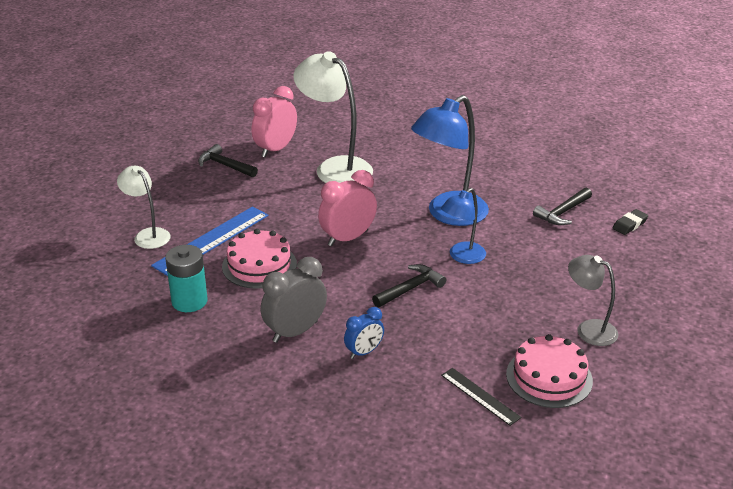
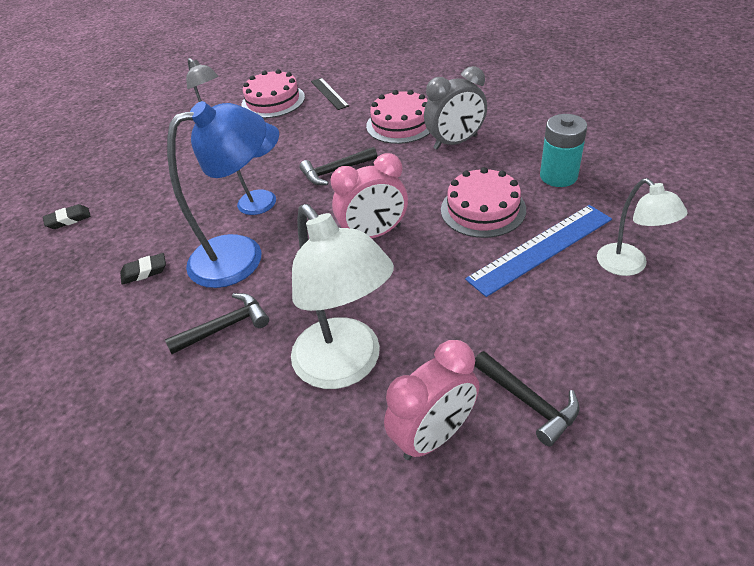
camera: 160 degrees left, 10 degrees up
(364, 352) = (401, 124): blue clock -> pink cake
(516, 197) = (144, 272): none -> black eraser
(562, 212) = (116, 243): black hammer -> black hammer (225, 327)

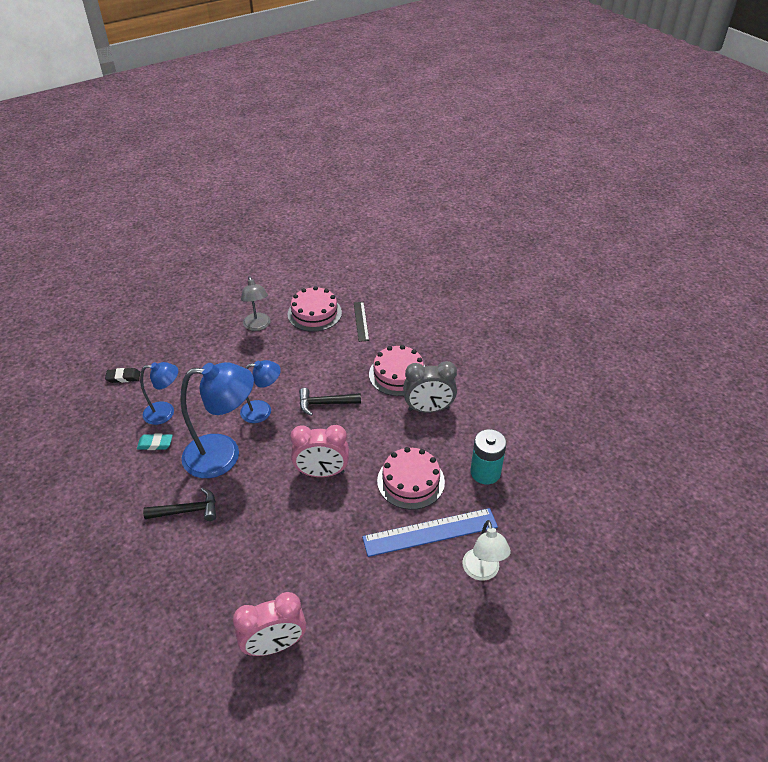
camera: 15 degrees right, 0 degrees up
(142, 237) = (165, 412): none -> blue lamp
(144, 272) = (155, 444): black eraser -> turquoise eraser
(346, 366) = (248, 572): white lamp -> none
(528, 402) = (346, 646): black hammer -> none

